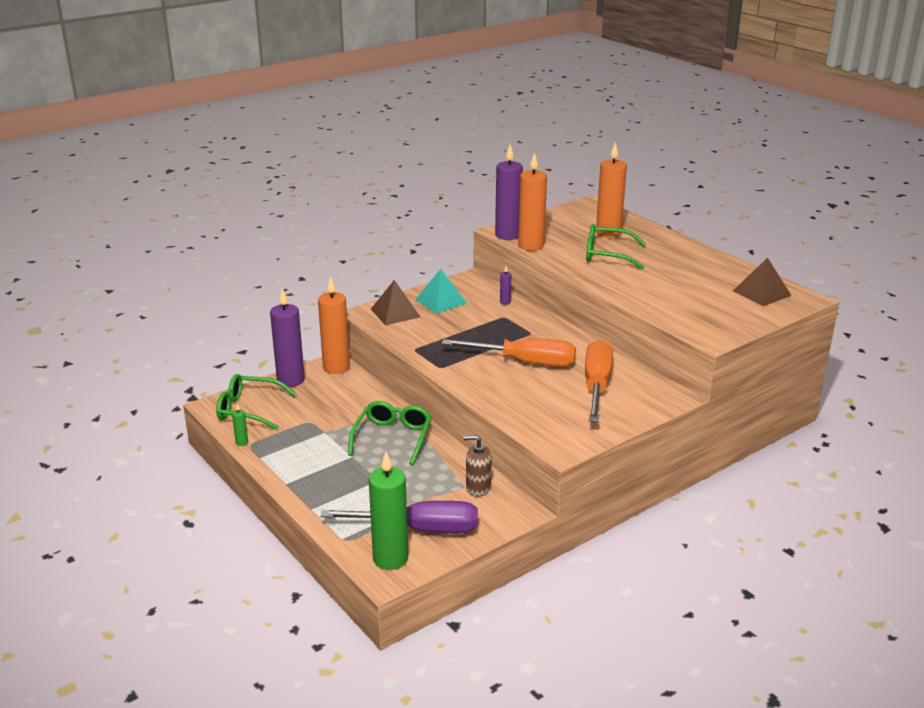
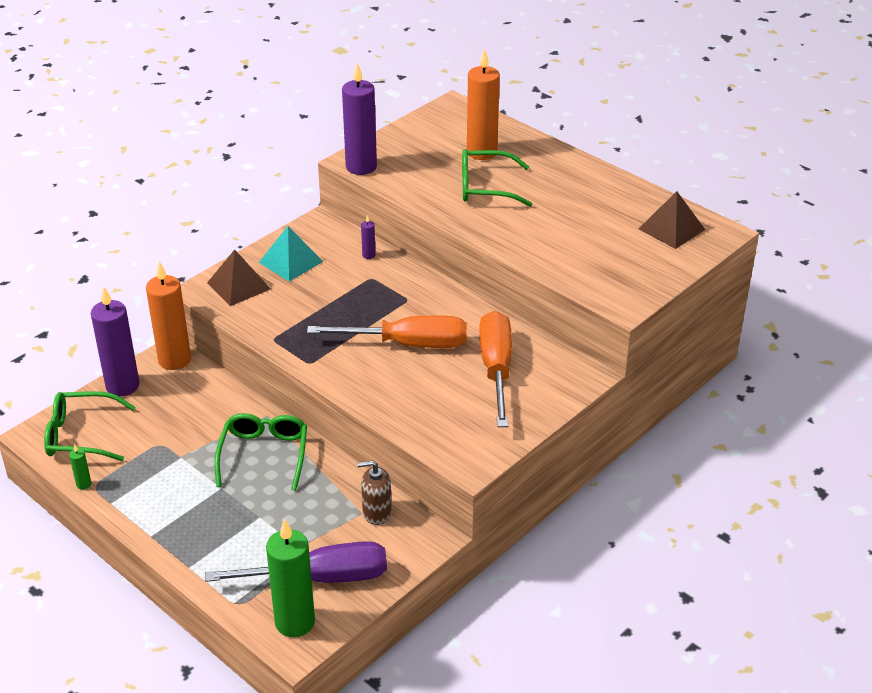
camera: 10 degrees left, 10 degrees up
(531, 245) = (392, 181): orange candle -> none

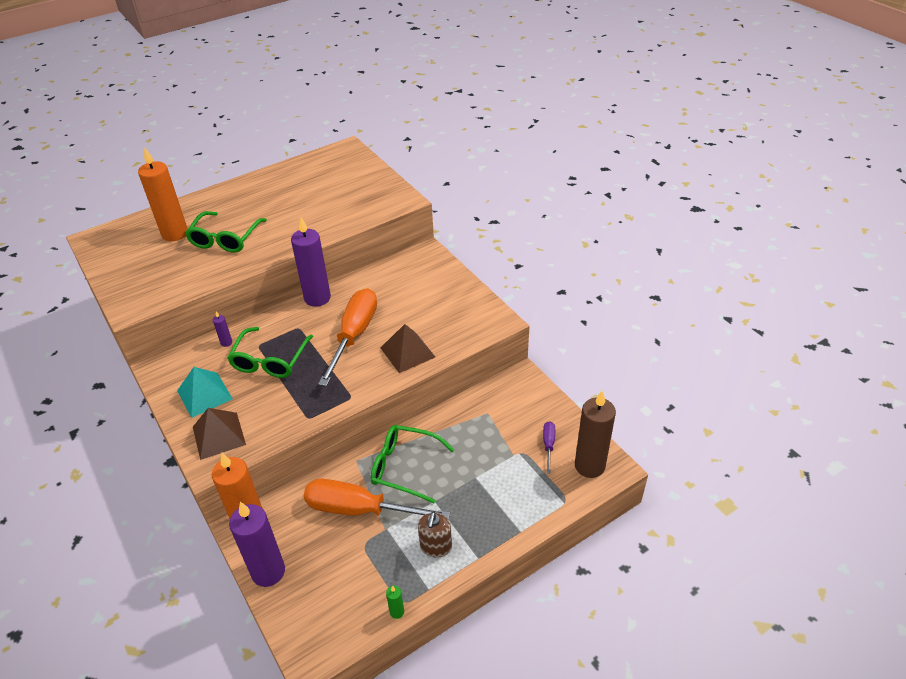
camera: 75 degrees left, 5 degrees up
(80, 435) = (326, 613): green glasses -> green glasses (269, 361)
(295, 622) = (589, 466): green candle -> brown candle
(321, 578) = (548, 445): purple screwdriver -> purple screwdriver, size x0.44
(361, 167) = (144, 304): purple candle -> purple candle (317, 298)
(376, 513) = (490, 404): brown soap dispenser -> brown soap dispenser (436, 547)
(496, 369) = (403, 293): orange screwdriver -> orange screwdriver (359, 509)
(671, 229) = (331, 166): brown pyramid -> brown pyramid (407, 352)

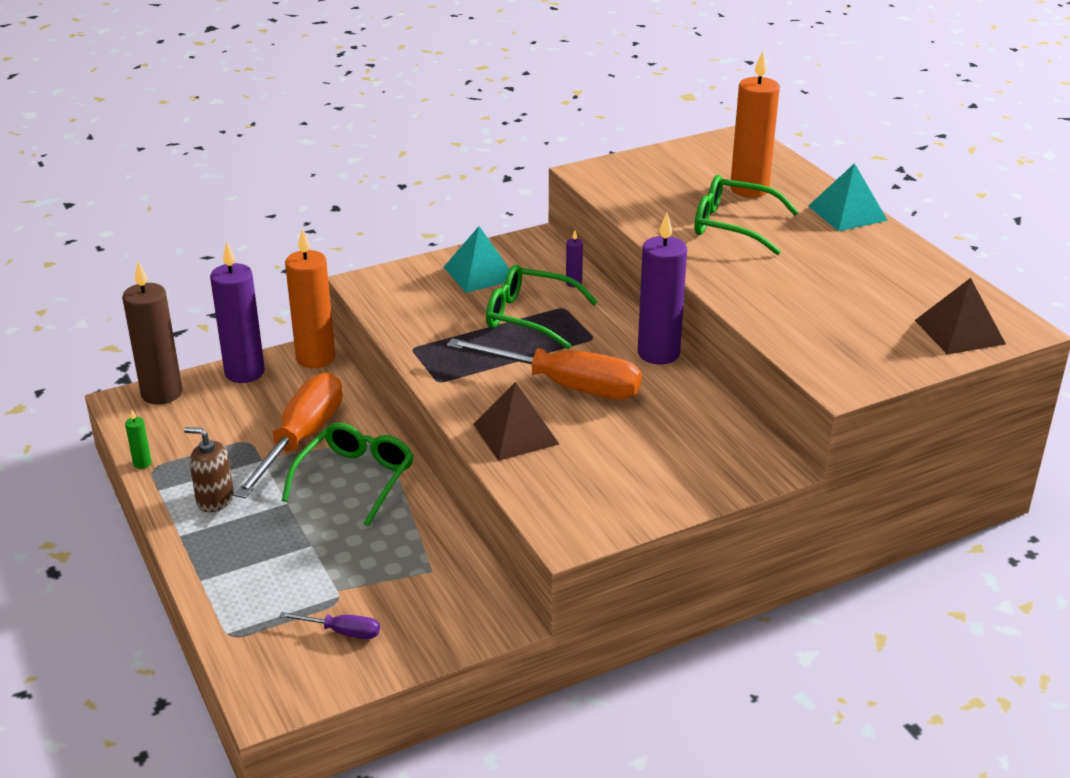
camera: 95 degrees right, 10 degrees down
(215, 196) = (847, 213): none -> turquoise pyramid
(219, 435) = (407, 286): brown pyramid -> brown pyramid (959, 332)
(589, 466) = (283, 675): brown candle -> brown candle (162, 393)

